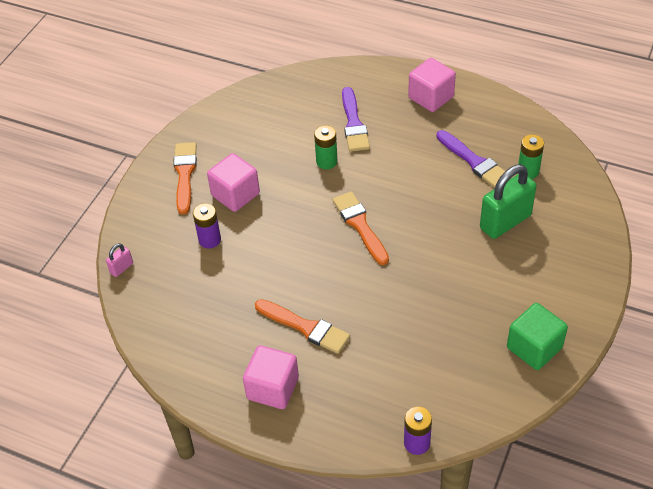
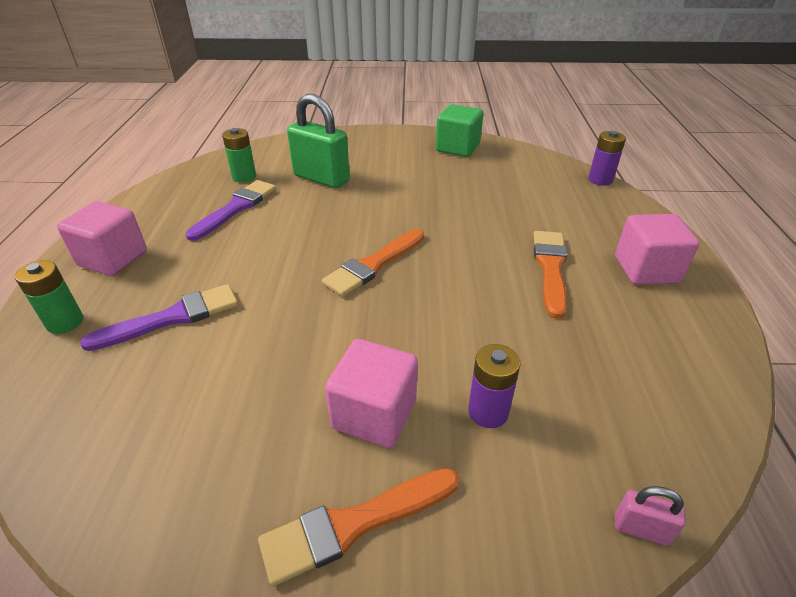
camera: 115 degrees left, 10 degrees down
(326, 162) = (264, 324): green battery -> green battery (65, 322)

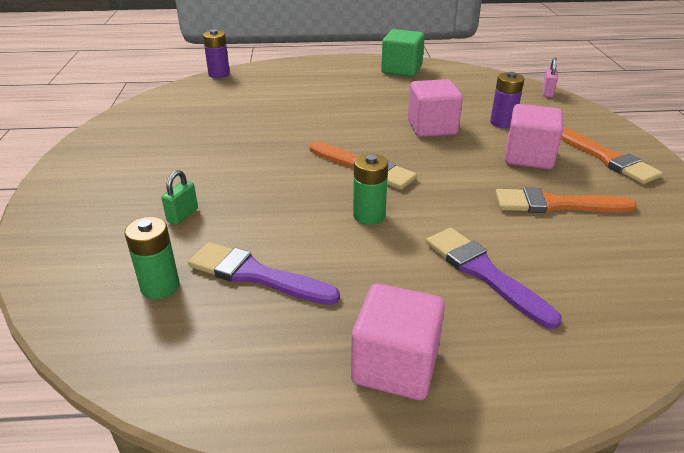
camera: 95 degrees left, 5 degrees down
(65, 322) = (531, 361): green battery -> green battery (369, 216)
(321, 178) = (182, 215): green padlock -> green padlock, size x0.45
(457, 148) = (128, 131): green cube -> green cube (401, 70)
(550, 268) = (352, 99): orange brush -> orange brush (556, 204)
(646, 270) = (347, 72): pink cube -> pink cube (432, 127)

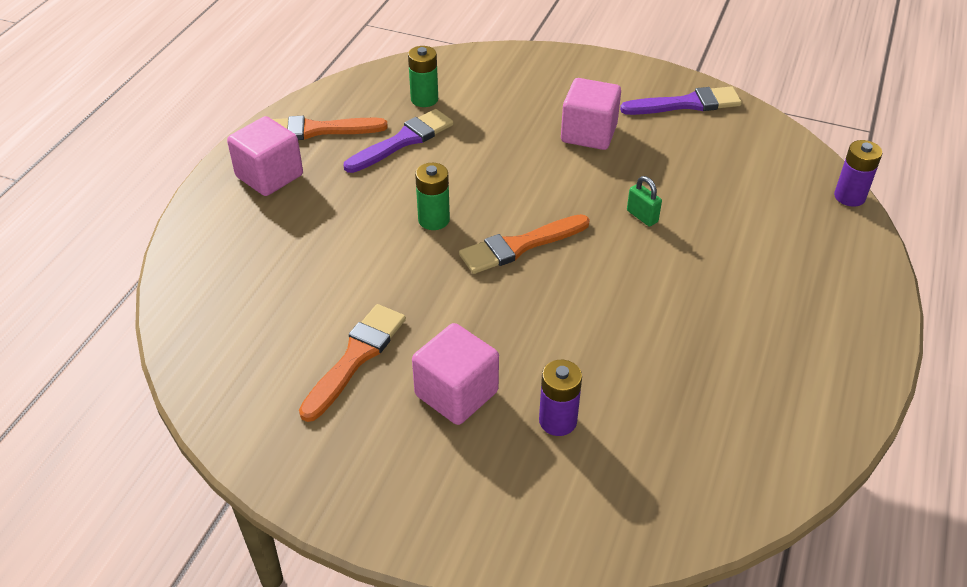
camera: 115 degrees right, 10 degrees up
(182, 215) = (509, 120): green padlock -> green padlock (642, 216)
(401, 70) = (809, 397): green cube -> none
(432, 127) = (582, 340): pink cube -> pink cube (588, 133)
(484, 273) = (310, 255): purple brush -> purple brush (686, 104)
(547, 93) = (633, 547): pink padlock -> none
(606, 158) = (404, 472): orange brush -> orange brush (317, 130)

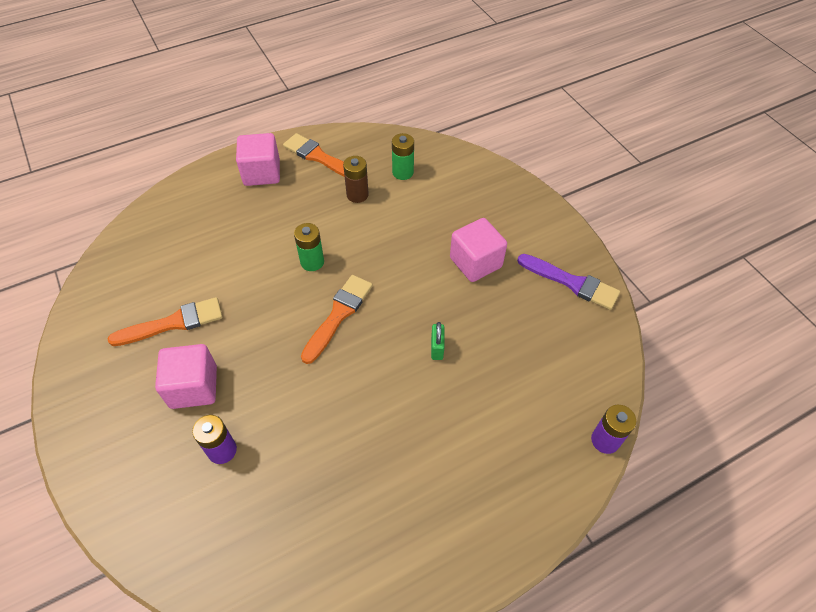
camera: 40 degrees right, 10 degrees up
(403, 141) = (357, 195): purple brush -> brown battery
(519, 246) = (338, 315): orange brush -> orange brush turned 105 degrees clockwise

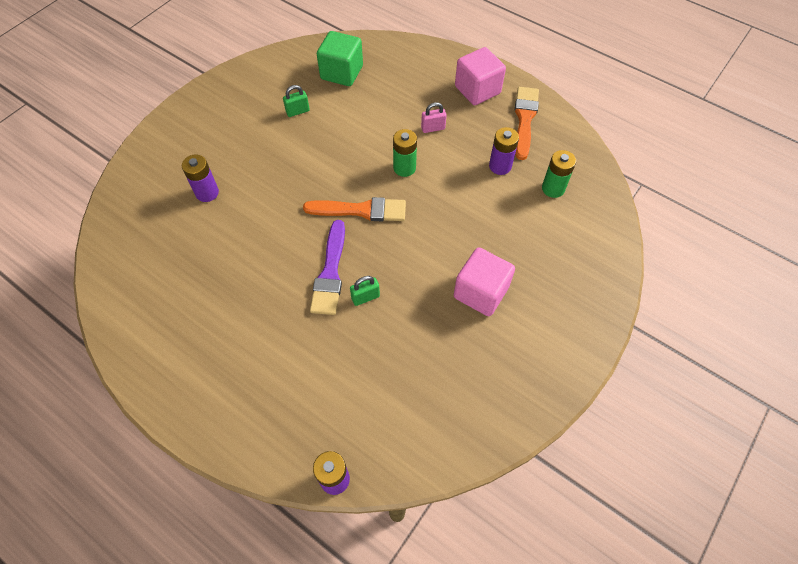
camera: 65 degrees right, 5 degrees up
(152, 265) = (341, 72): none -> green cube
(173, 323) = (297, 111): orange brush -> green padlock
(194, 387) = (250, 151): pink cube -> none
(281, 222) = (433, 128): none -> pink padlock
(357, 195) = (500, 166): brown battery -> purple battery
(572, 283) = (509, 390): purple brush -> purple brush (330, 272)

